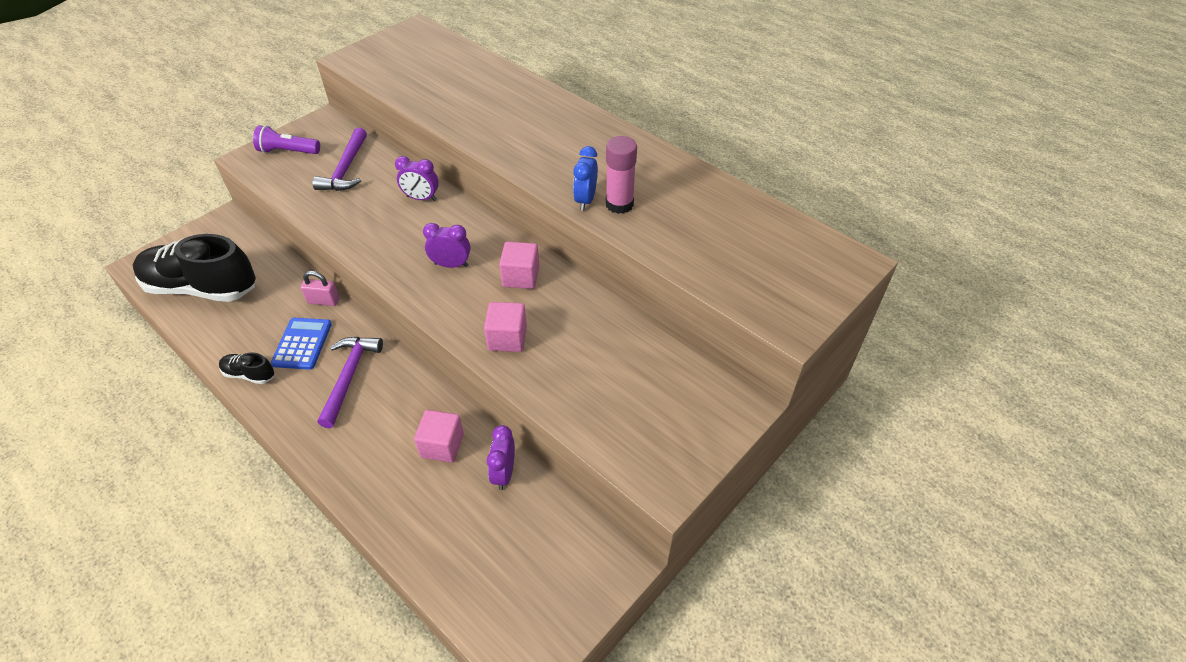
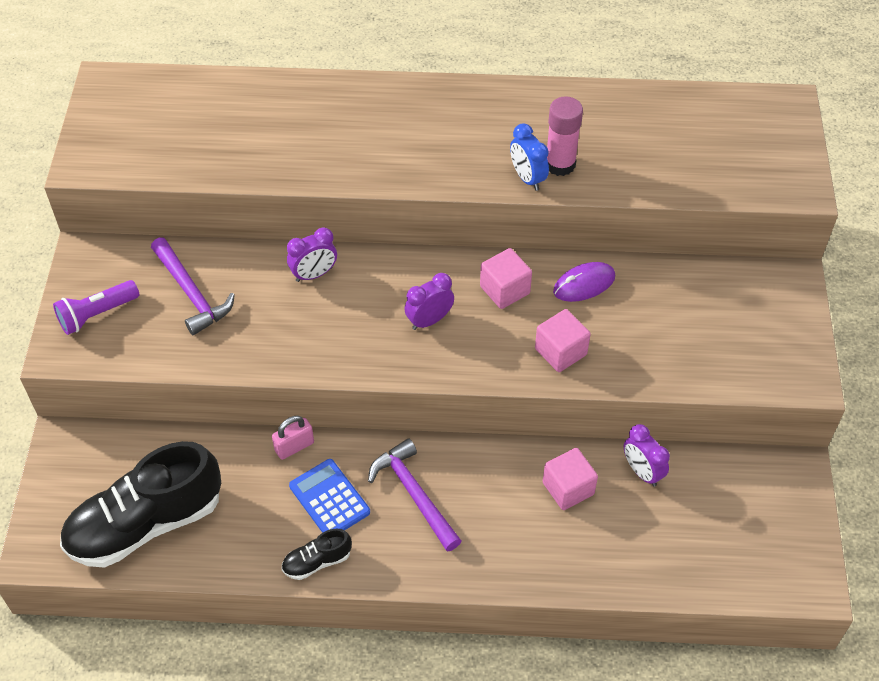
camera: 40 degrees left, 5 degrees up
(578, 306) = (584, 284): none -> purple mouse

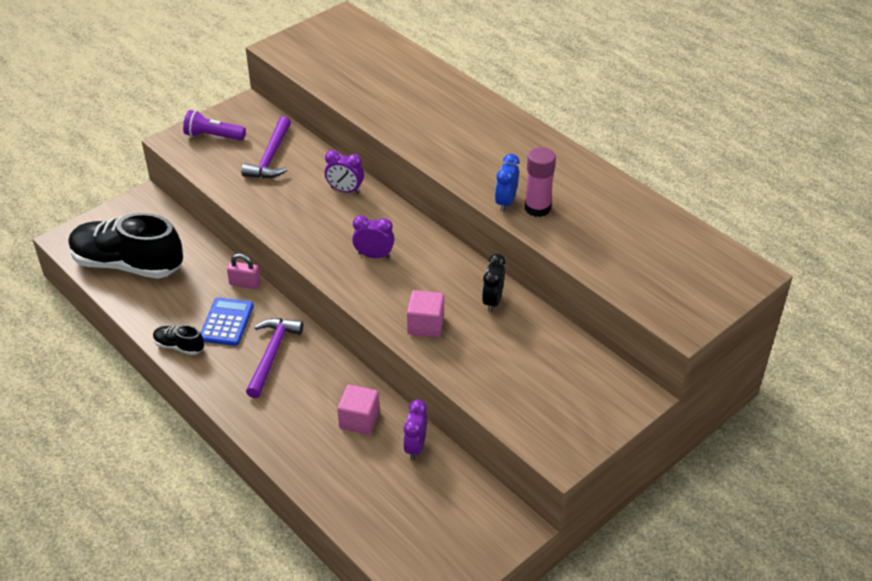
camera: 45 degrees right, 10 degrees down
(504, 290) = (440, 271): pink cube -> none
(584, 284) = (492, 301): purple mouse -> black clock

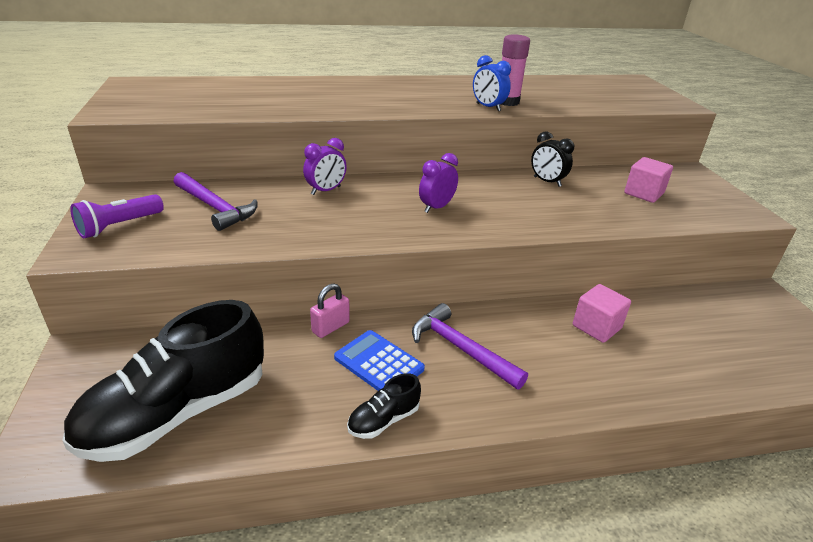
camera: 60 degrees left, 10 degrees down
(415, 447) = (649, 308): purple clock -> none
(425, 325) = (555, 215): pink cube -> pink cube (643, 193)

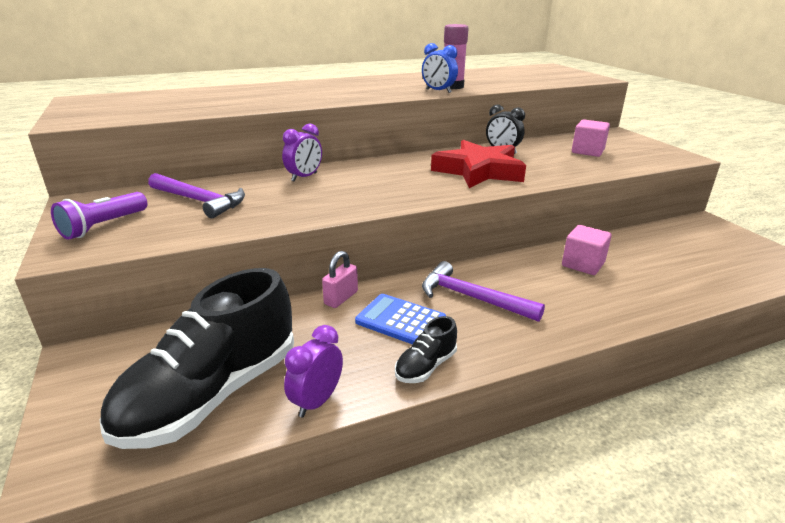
camera: 10 degrees left, 5 degrees down
(436, 207) = (415, 179): purple clock -> purple clock (317, 401)
(509, 206) = (479, 171): none -> red star

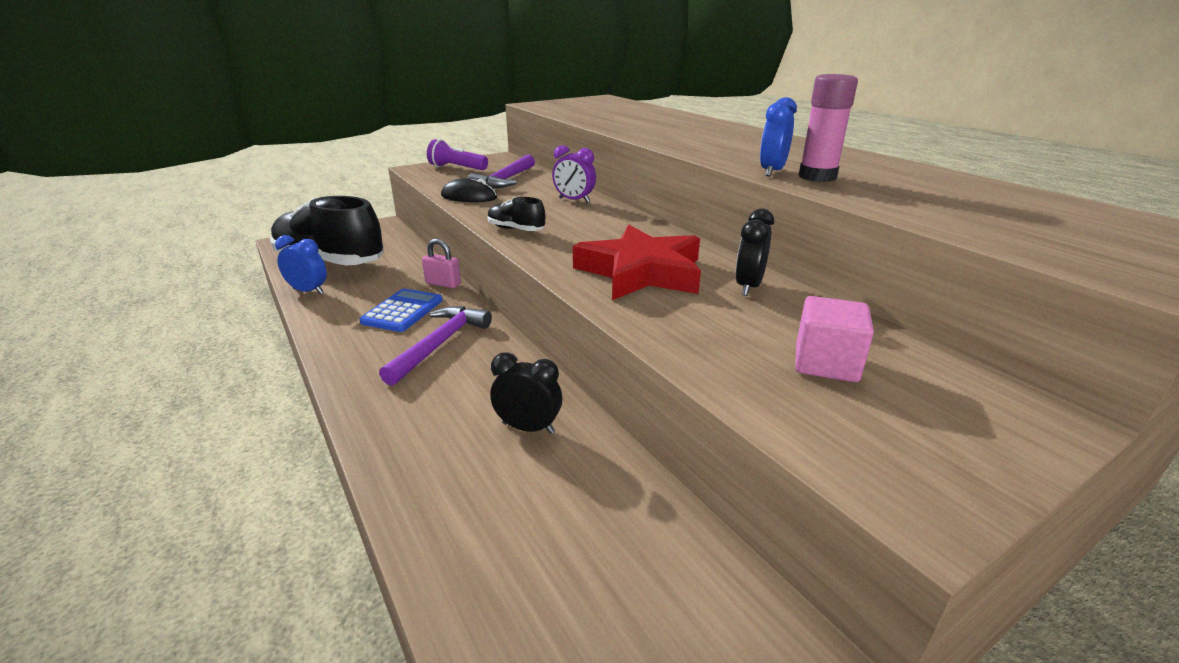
camera: 80 degrees right, 0 degrees up
(251, 220) = (469, 197): none -> black mouse
(317, 401) = (308, 291): purple clock -> blue clock
(426, 366) = (332, 326): black shoe -> black shoe (516, 229)
(583, 264) = (528, 428): pink cube -> black clock

